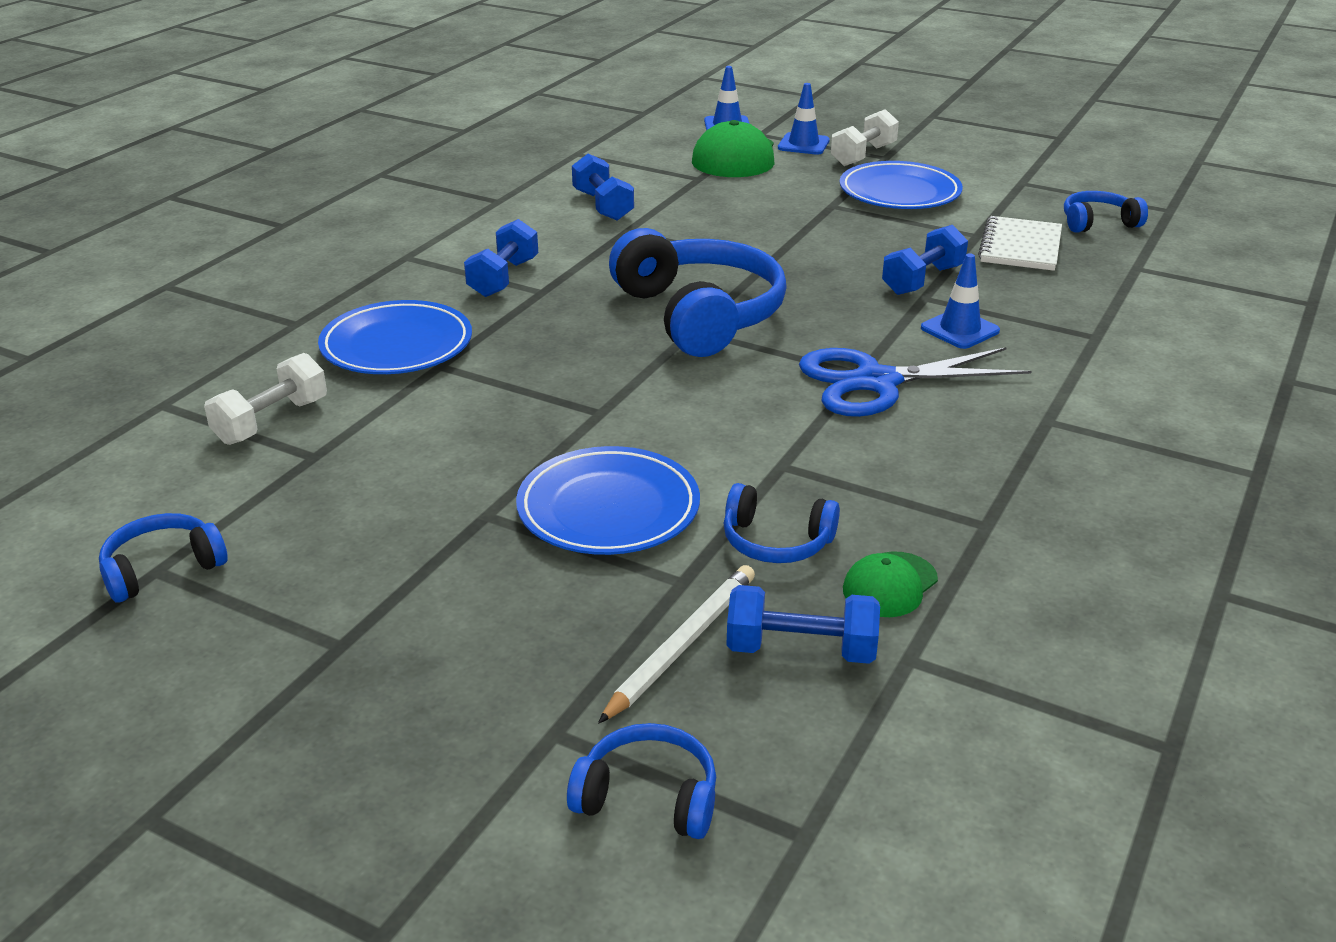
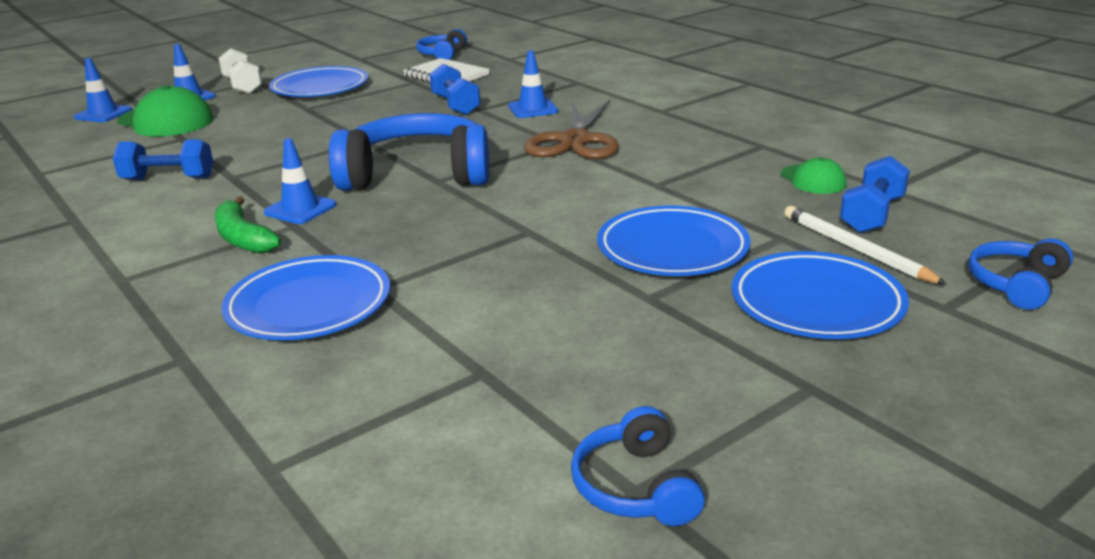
camera: 65 degrees left, 5 degrees down
(271, 421) = (388, 392): white dumbbell -> none
(503, 278) = (243, 238): blue dumbbell -> green banana
(522, 629) = (816, 303): none -> blue plate
(578, 283) = (300, 209): none -> blue traffic cone
(776, 542) = (749, 202): blue headphones -> none
(876, 382) = (575, 141): blue scissors -> brown scissors

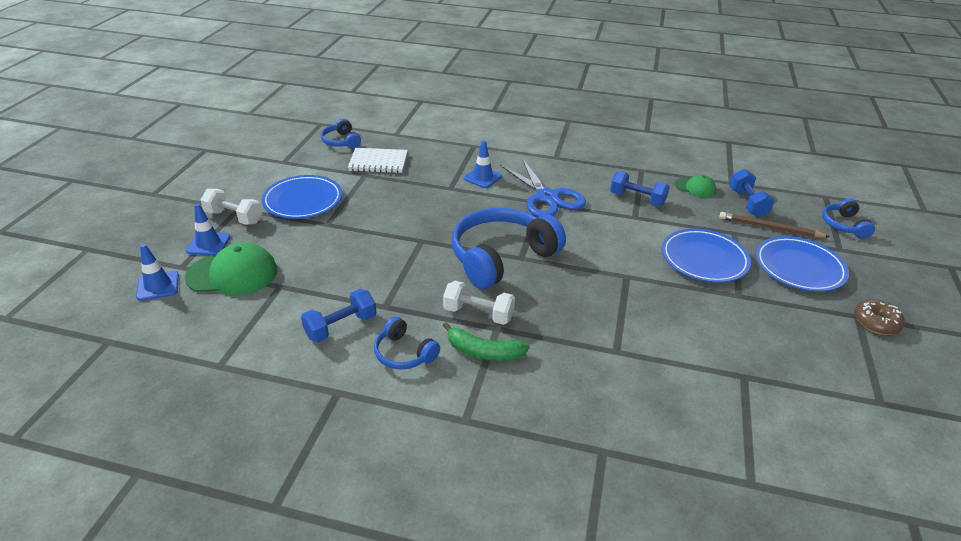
camera: 40 degrees left, 10 degrees up
(300, 209) = (478, 314): blue traffic cone -> white dumbbell
(309, 305) = (604, 380): blue plate -> none
(455, 105) = (429, 189): blue dumbbell -> blue dumbbell (637, 199)
(575, 141) = (547, 197): brown scissors -> blue scissors
(635, 487) = (877, 400): blue headphones -> blue headphones (404, 353)
(831, 407) = (876, 323): none -> brown donut
(856, 249) = (770, 228): white pencil -> brown pencil

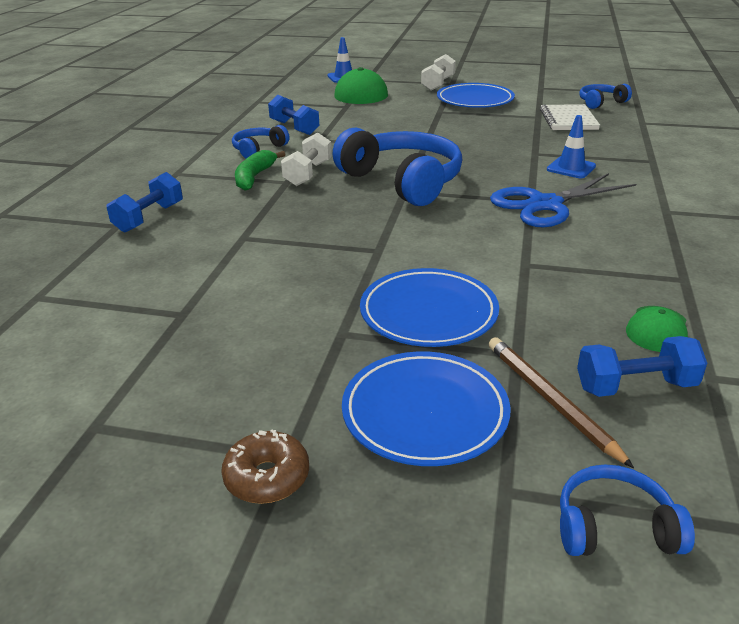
camera: 90 degrees right, 5 degrees down
(208, 244) = (398, 82): blue traffic cone -> none
(637, 199) = (580, 269): blue dumbbell -> blue dumbbell (149, 218)
(770, 228) = (551, 401): brown pencil -> brown pencil turned 45 degrees counterclockwise

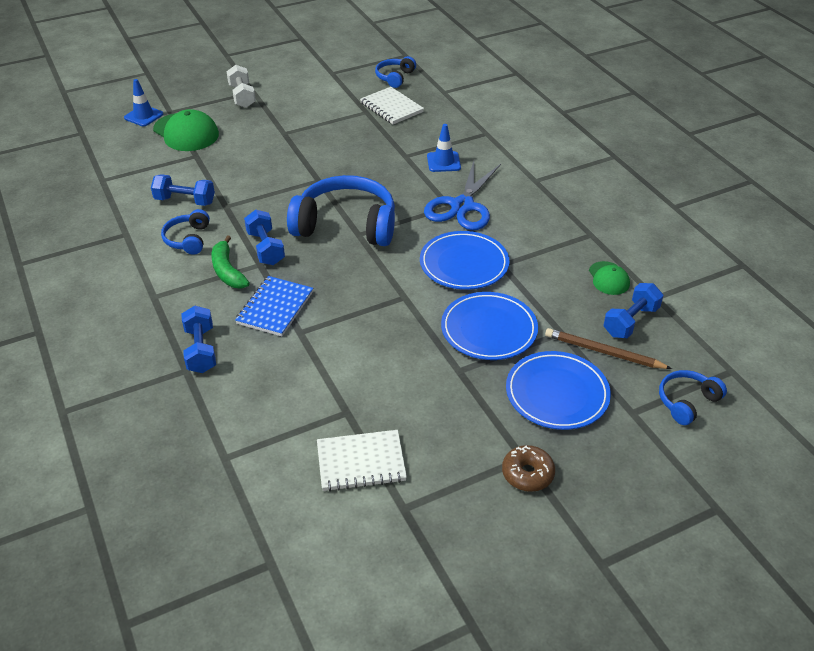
camera: 40 degrees left, 10 degrees up
(125, 362) = (361, 462): none -> white notebook
(250, 213) = (275, 308): none -> blue notebook
(308, 173) = (265, 248): white dumbbell -> blue dumbbell
(475, 100) = (297, 108): blue plate -> blue plate (464, 264)

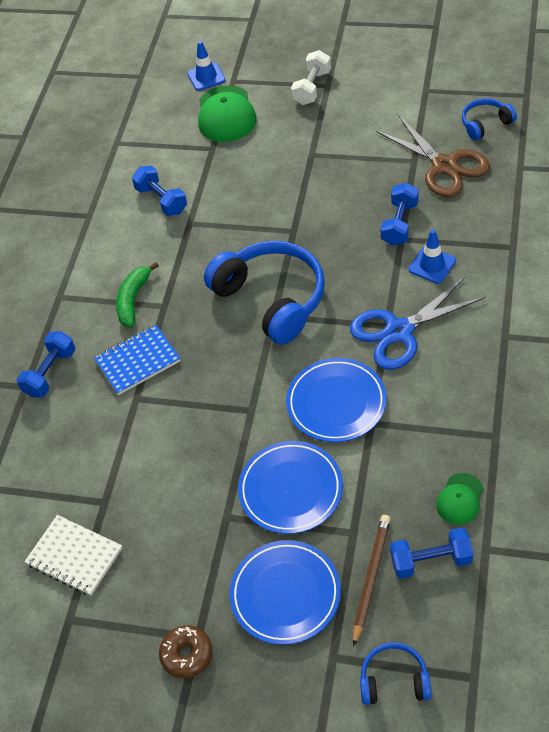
camera: 45 degrees right, 10 degrees up
(188, 239) = (130, 247): blue headphones -> none
(265, 248) = (183, 290): blue dumbbell -> blue dumbbell (400, 224)
(391, 107) = (444, 166): white notebook -> brown scissors
(604, 352) = (371, 578): brown pencil -> brown pencil turned 45 degrees clockwise

